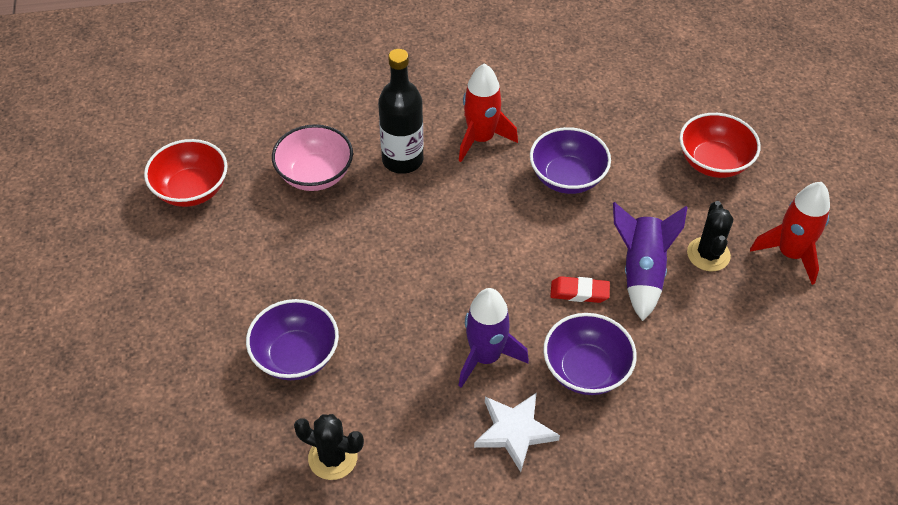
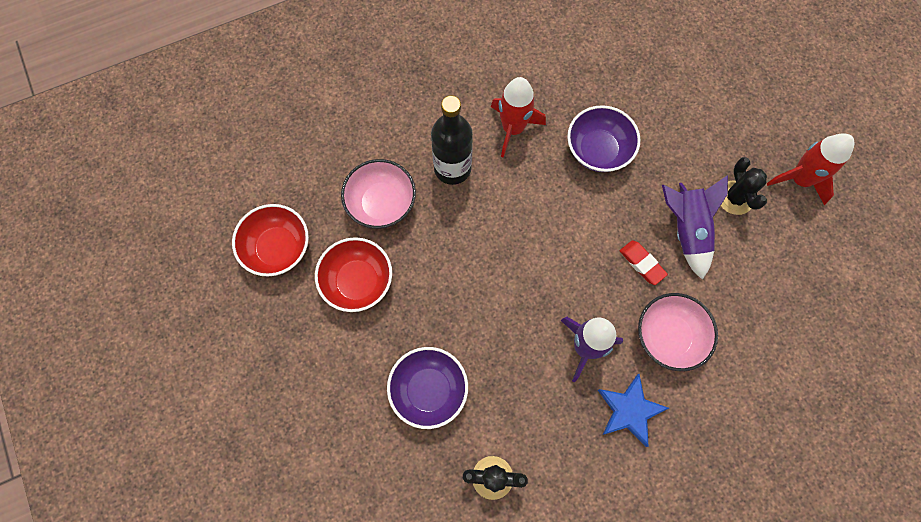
camera: 15 degrees left, 20 degrees up
(514, 431) = (629, 410): white star -> blue star
(579, 292) = (642, 263): red eraser -> red eraser turned 60 degrees clockwise
(586, 370) = (669, 337): purple bowl -> pink bowl
(713, 162) = (714, 103): red bowl -> red bowl (357, 281)

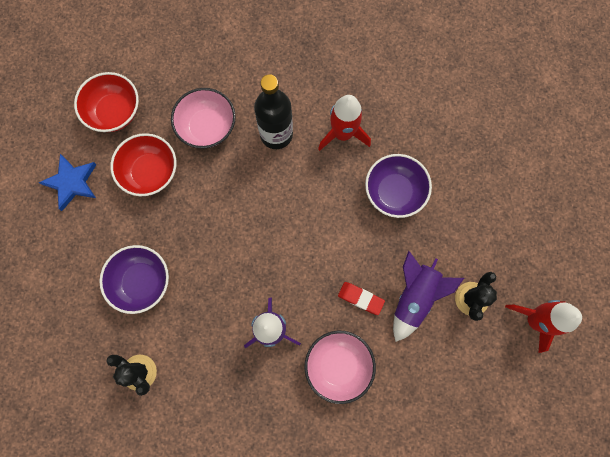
camera: 35 degrees right, 5 degrees up
(629, 410) = (268, 396): blue star -> blue star (72, 182)
(642, 263) = (360, 298): red eraser -> red eraser turned 60 degrees counterclockwise

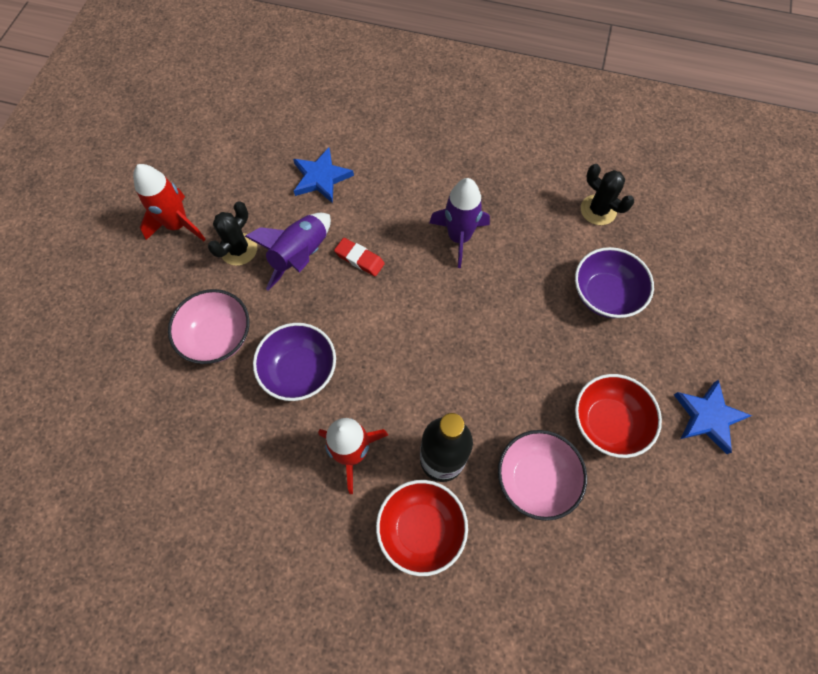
camera: 175 degrees left, 10 degrees down
(114, 112) = (667, 513): red bowl -> red bowl (421, 529)
(338, 365) = (392, 201): pink bowl -> pink bowl (218, 337)
(411, 387) = (321, 178): none -> blue star

